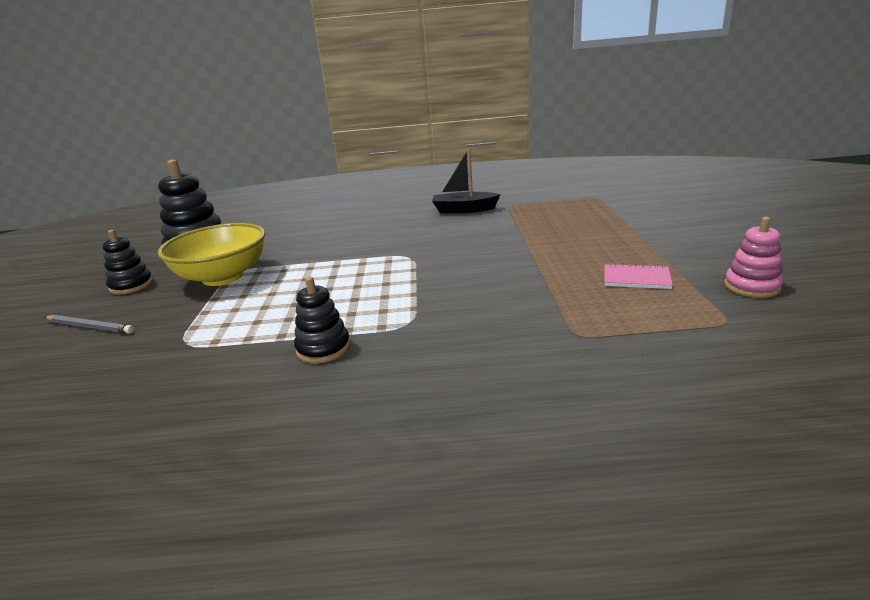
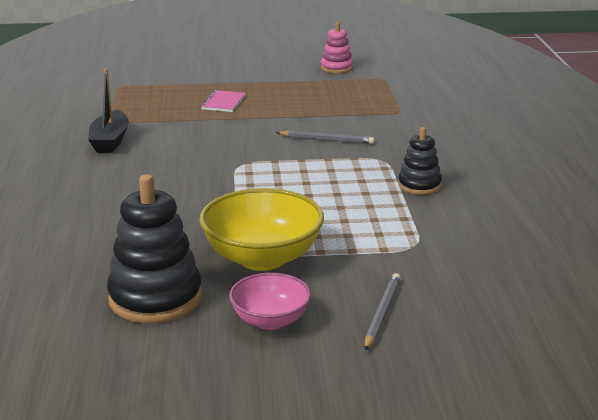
camera: 95 degrees left, 0 degrees up
(131, 285) = (270, 320): black stacking toy -> pink bowl
(469, 291) = (327, 139): none -> grey pencil
(636, 278) = (317, 91): pink notebook -> pink notebook (223, 103)

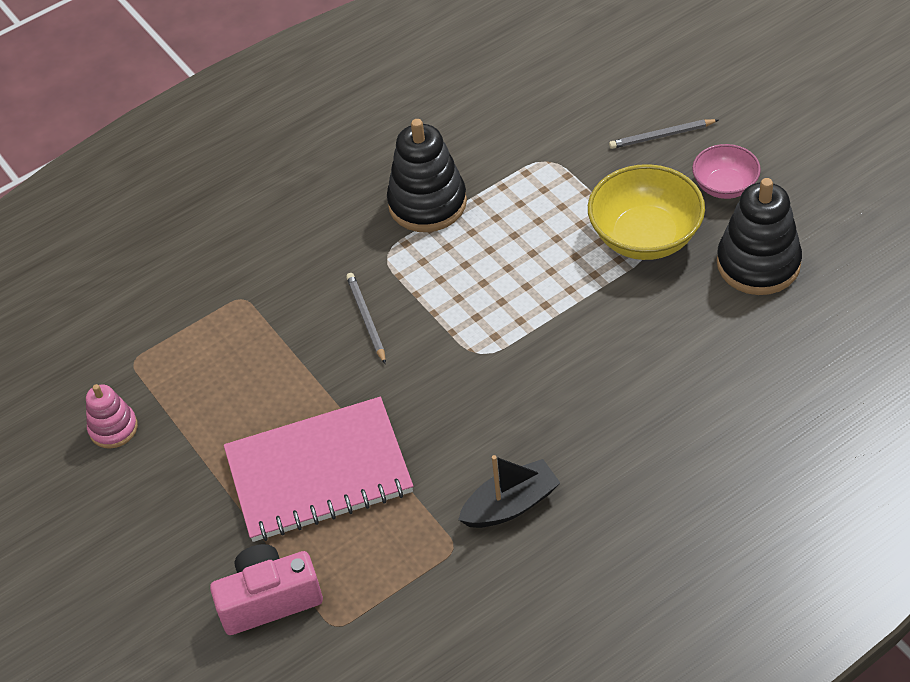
camera: 115 degrees left, 25 degrees up
(162, 78) = (269, 600): none -> pink camera
(223, 103) = (319, 472): pink notebook -> pink notebook, size x2.48
(419, 185) = (427, 203): black stacking toy -> black stacking toy, size x1.75

